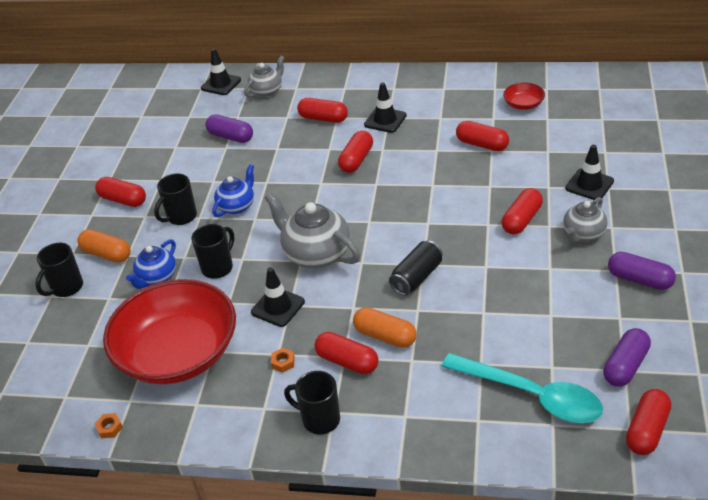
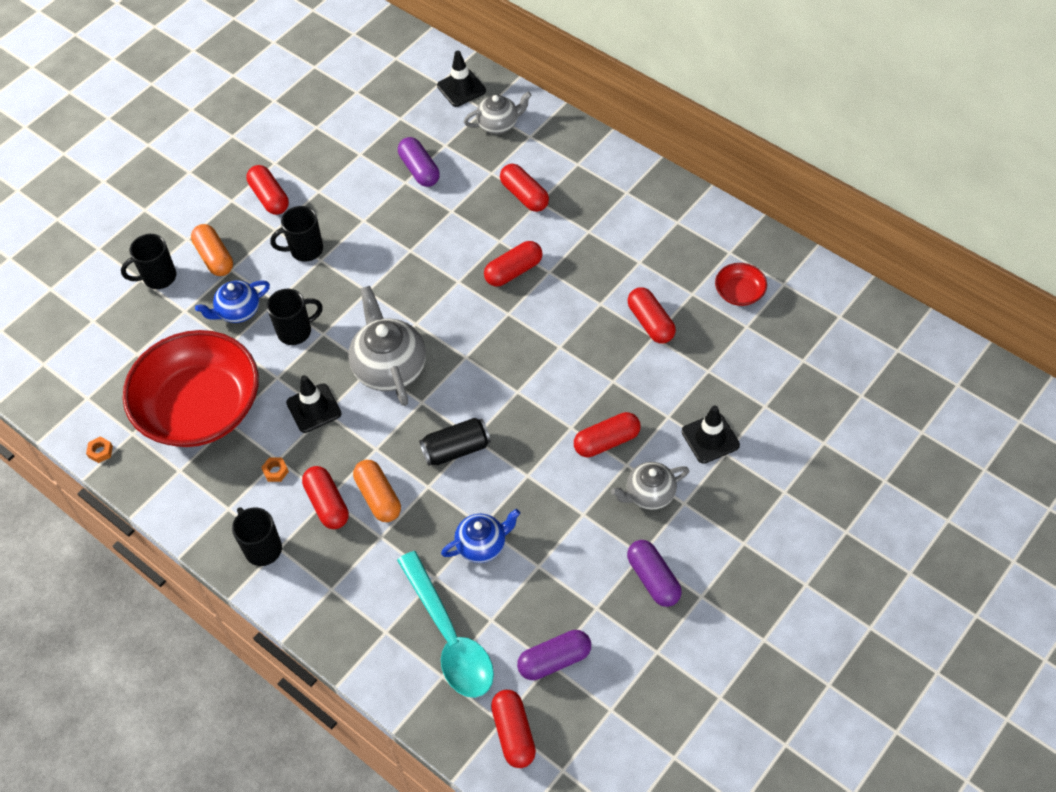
camera: 30 degrees right, 15 degrees up
(237, 206) = (363, 266): blue teapot -> blue teapot (482, 545)
(385, 120) = (582, 233): black traffic cone -> none
(647, 430) = (514, 733): red capsule -> red capsule turned 75 degrees counterclockwise

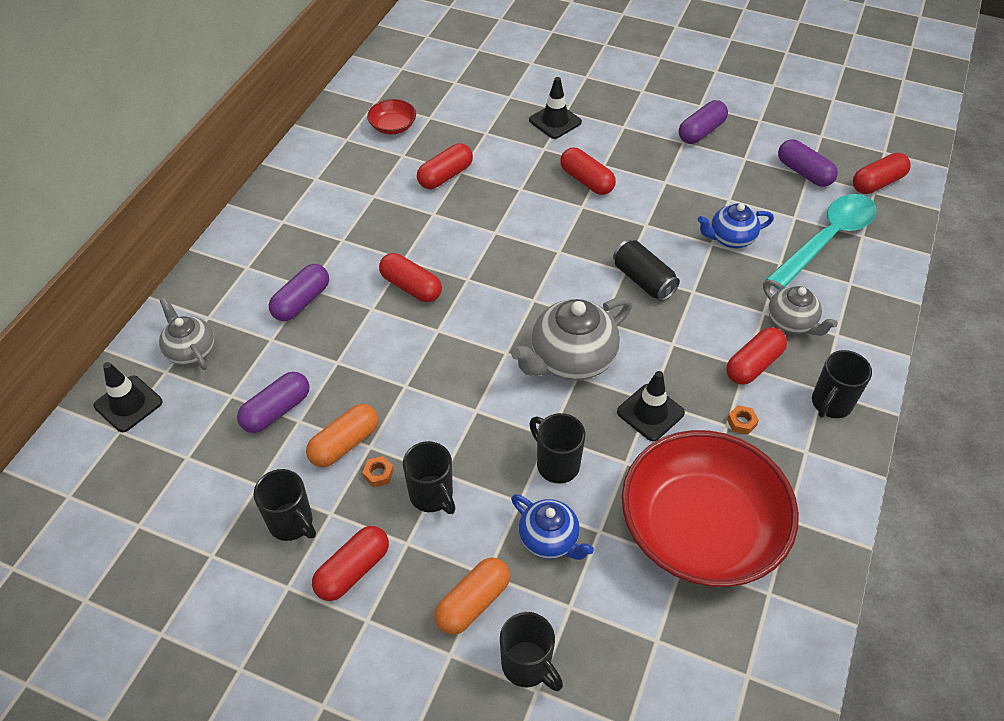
camera: 110 degrees left, 5 degrees down
(100, 451) = (811, 620): orange nut -> orange nut (378, 474)
(320, 169) = (292, 523): none -> black mug
(378, 497) = (724, 325): orange capsule -> orange capsule (345, 444)
(482, 545) = (730, 238): blue teapot -> blue teapot turned 60 degrees counterclockwise
(524, 195) = (301, 301): red capsule -> purple capsule
(649, 494) = (626, 147): grey teapot -> grey teapot (792, 322)

